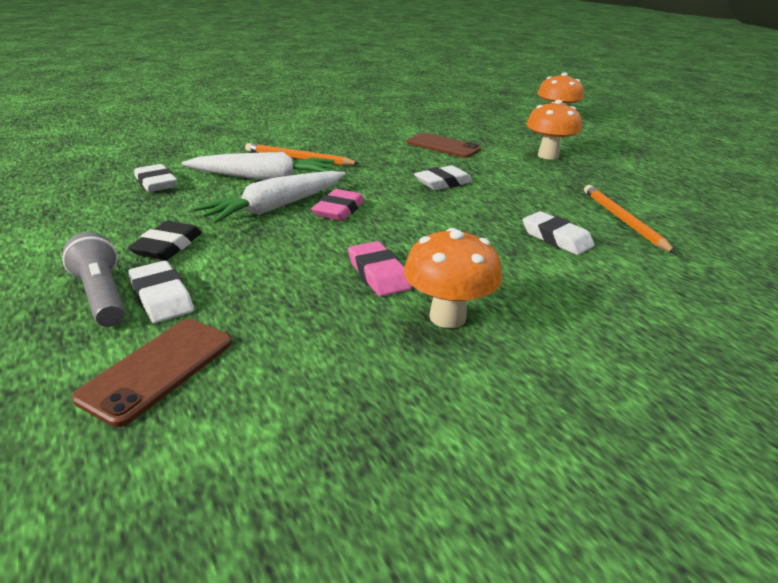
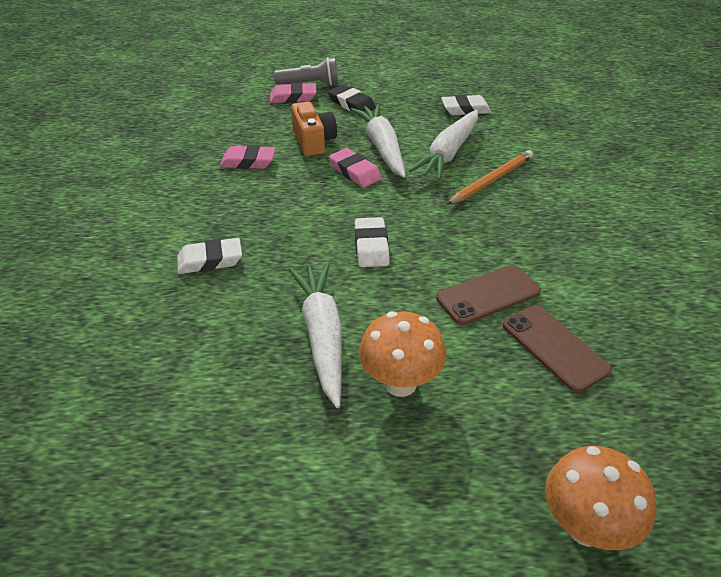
camera: 120 degrees right, 10 degrees up
(158, 369) = (234, 92): brown phone -> brown phone (554, 347)
(162, 297) = (293, 97): white eraser -> pink eraser
(292, 246) = (313, 141): none -> orange camera
(447, 317) = (181, 170): orange mushroom -> none
(553, 179) = (322, 336): none -> white carrot
(622, 220) = (194, 326): orange pencil -> none

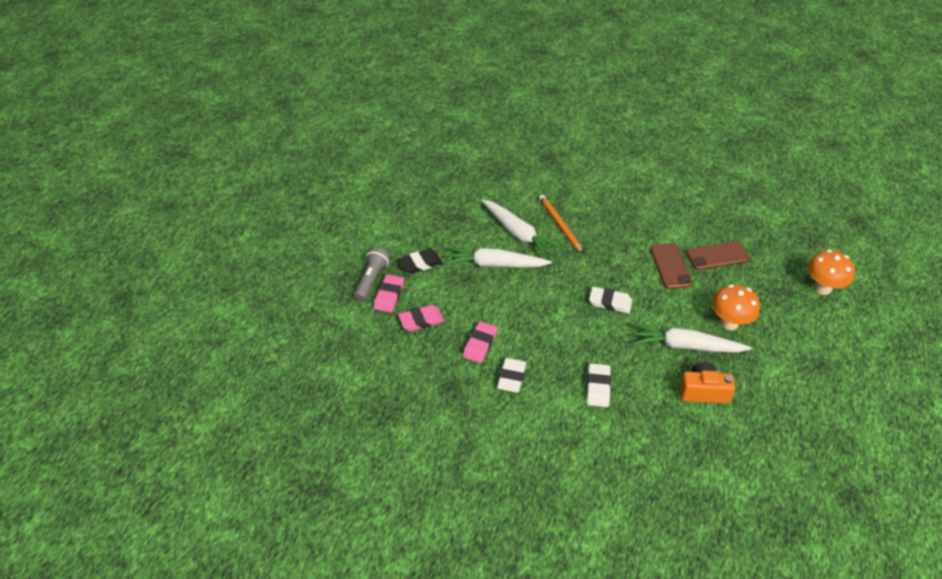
camera: 70 degrees left, 5 degrees up
(313, 141) = (468, 300): orange camera -> orange camera (703, 392)
(355, 172) = (521, 288): pink eraser -> pink eraser (421, 320)
(465, 109) = (463, 205): white eraser -> white eraser (511, 377)

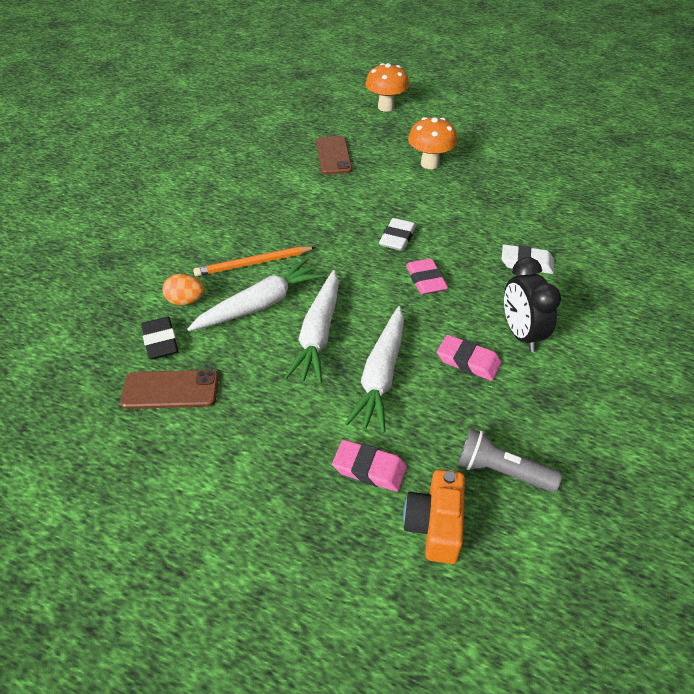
camera: 85 degrees left, 0 degrees up
(371, 280) = (330, 494): grey flashlight -> grey flashlight (501, 471)
(420, 263) = (301, 423): black eraser -> black eraser (160, 341)
(421, 320) = (424, 426): pink eraser -> pink eraser (425, 280)
(511, 377) = (521, 334): white eraser -> black clock
(515, 199) = (186, 301): none -> orange egg
(670, 266) = (344, 187): brown phone -> brown phone (170, 390)
(686, 346) = (462, 194): white carrot -> white carrot (381, 375)
(703, 392) = (521, 193): orange camera -> orange camera (435, 525)

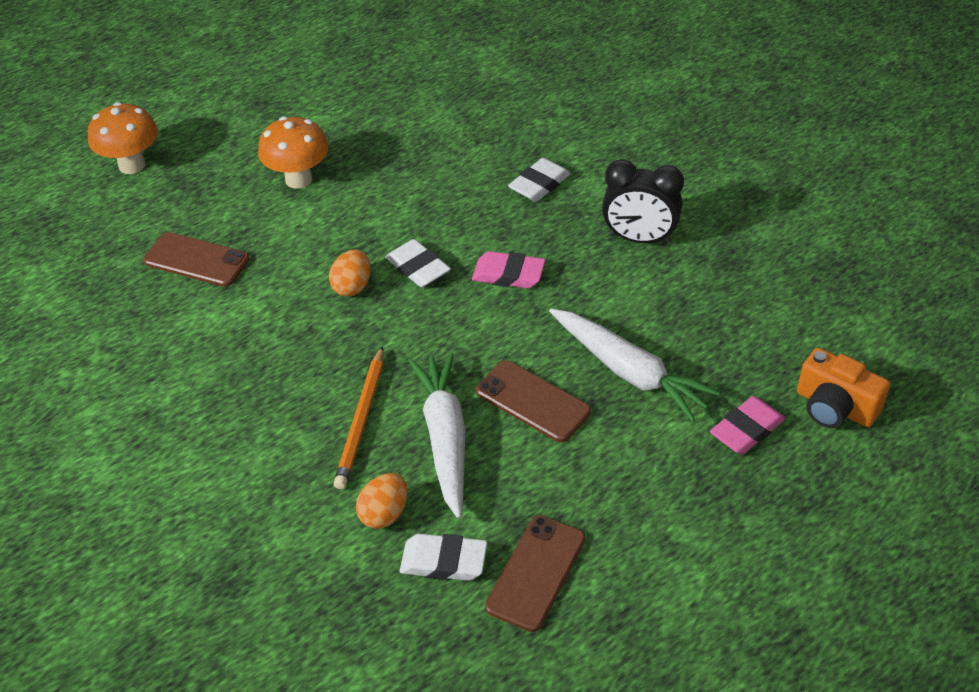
camera: 60 degrees left, 0 degrees up
(160, 341) = (444, 561): black eraser -> white eraser
(318, 334) = (532, 401): white carrot -> brown phone
(359, 218) = (352, 286): none -> orange egg
(468, 361) = (651, 294): pink eraser -> none
(501, 471) = (798, 333): grey flashlight -> none

